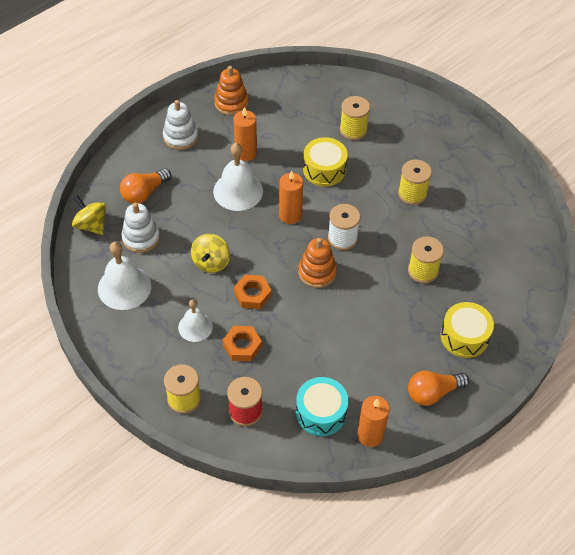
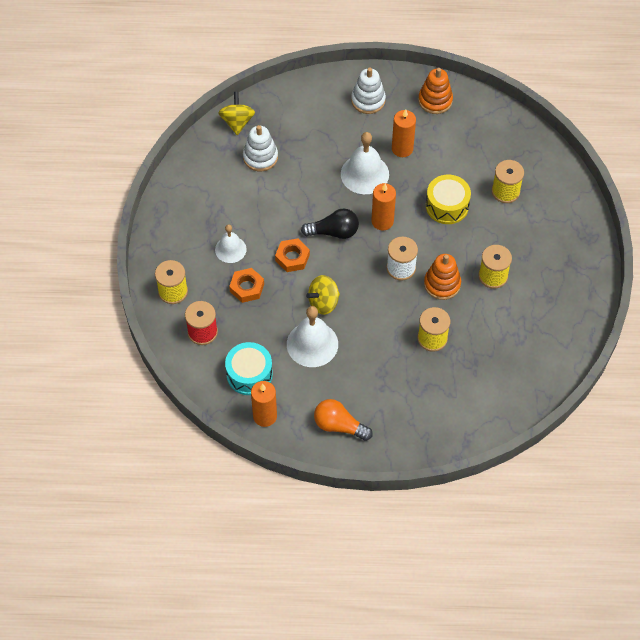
camera: 45 degrees right, 5 degrees up
(124, 287) = (213, 184): white bell -> white bell (312, 344)
(144, 193) = (297, 125): orange light bulb -> none
(211, 262) = (289, 212): yellow spinning top -> yellow spinning top (323, 302)
(262, 250) = (334, 232): none -> black light bulb
(317, 272) = (354, 278): orange stacking toy -> orange stacking toy (442, 284)
(464, 336) = (407, 408): yellow drum -> none

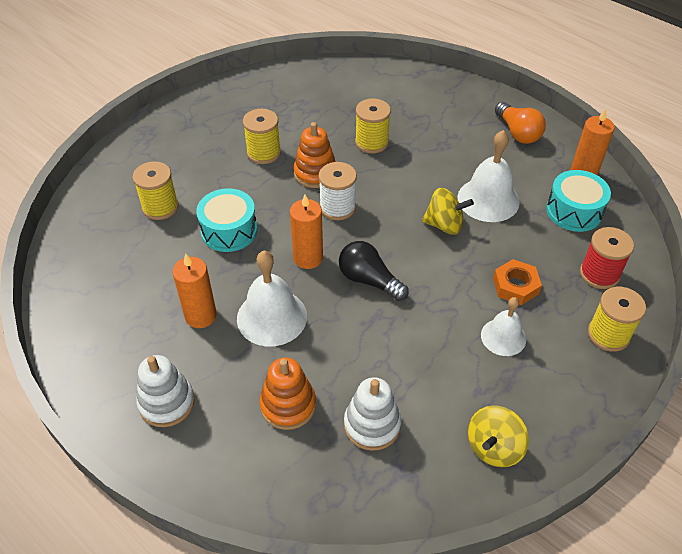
camera: 140 degrees left, 10 degrees down
(237, 122) = (358, 501): yellow spinning top -> yellow spinning top (494, 447)
(292, 258) = (439, 284): orange nut -> none
(435, 100) = (98, 344): orange stacking toy -> orange stacking toy (288, 405)
(447, 206) = (229, 230): yellow drum -> turquoise drum

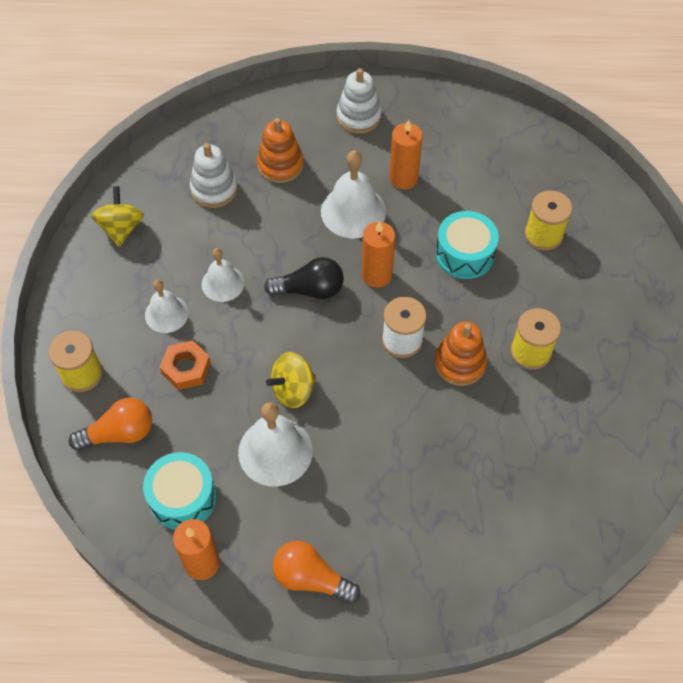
camera: 140 degrees right, 10 degrees up
(371, 142) = (447, 443): yellow spool -> none
(435, 330) = (223, 283): none -> white bell
(599, 274) = (119, 433): red spool -> orange light bulb

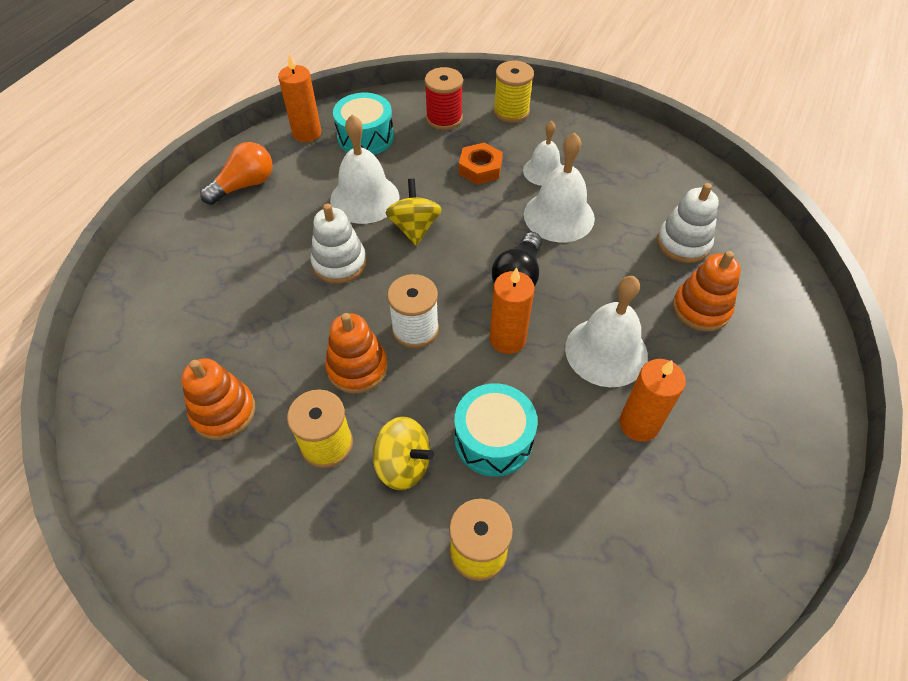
camera: 115 degrees right, 5 degrees down
(119, 433) = (444, 118): orange light bulb -> red spool
(121, 228) = (657, 167): yellow spinning top -> yellow spinning top (403, 465)
(223, 283) = (559, 216): white bell -> white bell, size x1.59
(358, 116) = (762, 416): white stacking toy -> white stacking toy (339, 263)
(550, 435) = (224, 412): none -> orange stacking toy

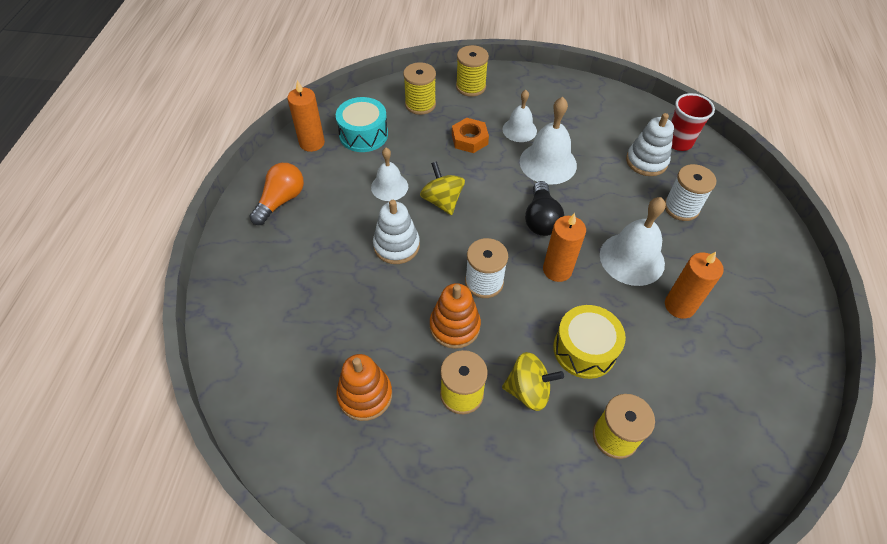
camera: 20 degrees left, 0 degrees up
(364, 198) = (389, 187): white bell -> white bell, size x0.63
(444, 118) = (420, 104): red spool -> yellow spool
(493, 439) = (584, 349): turquoise drum -> yellow drum
(701, 309) = (681, 207): orange stacking toy -> white spool
(737, 230) = (678, 142): none -> red cup

